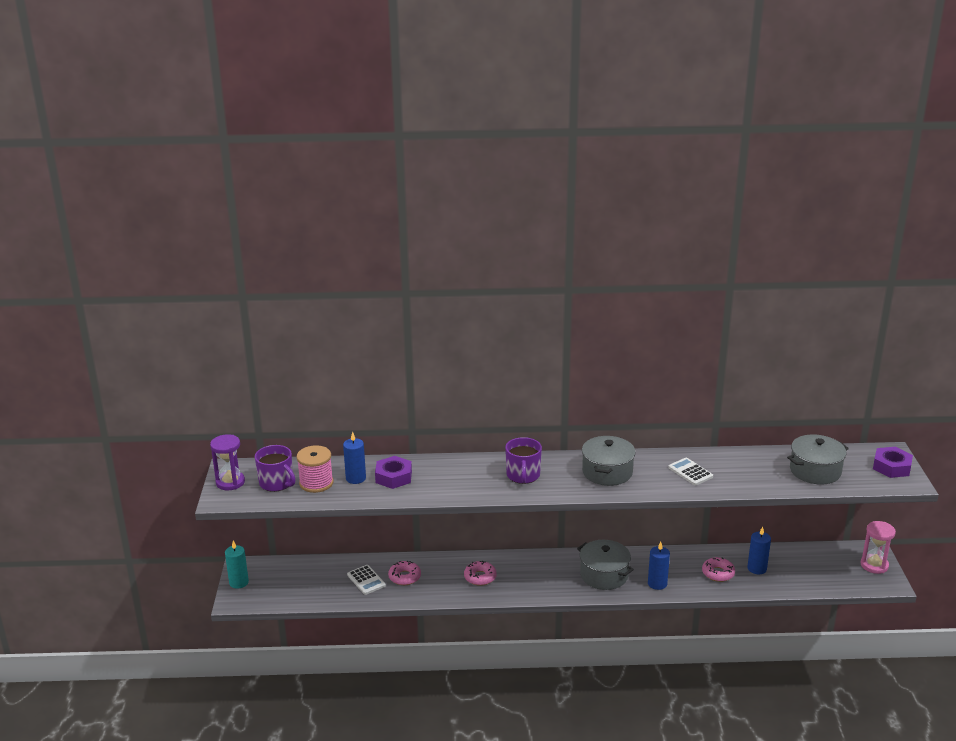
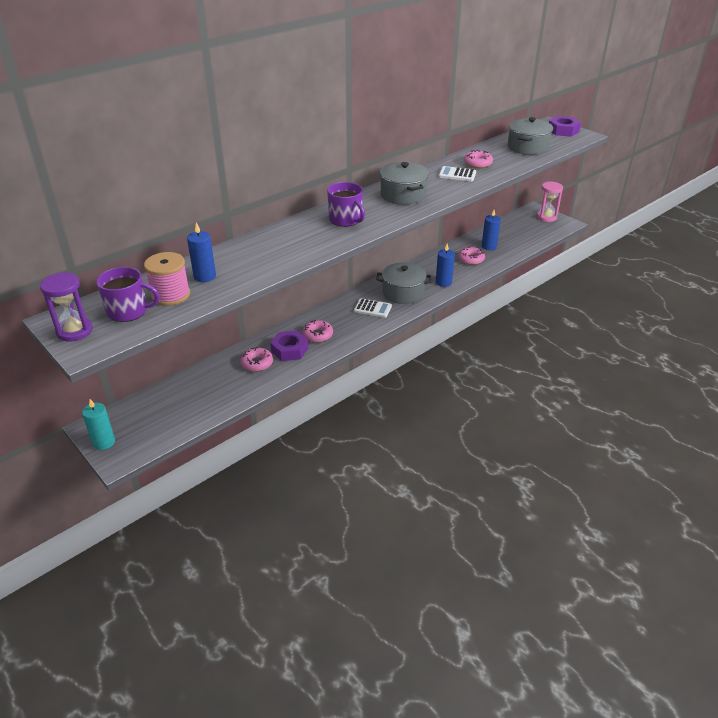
camera: 40 degrees left, 10 degrees up
(366, 580) = (226, 381): white calculator -> white calculator (372, 308)
(393, 477) = (239, 262): purple nut -> purple nut (289, 350)
(730, 468) = (477, 163): none -> pink donut

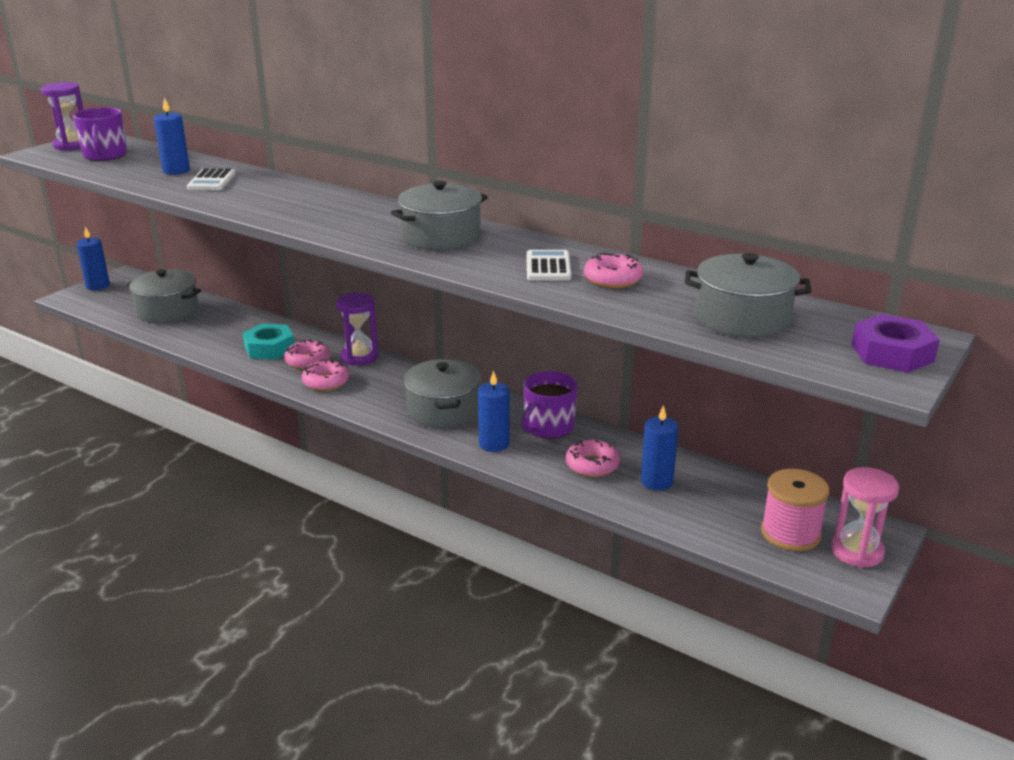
camera: 75 degrees right, 10 degrees down
(104, 442) = (98, 286): turquoise candle -> blue candle
(170, 295) = (135, 164): pink spool -> pink spool (790, 533)
(192, 398) = (168, 311): none -> grey pot
(257, 363) = (238, 333): pink donut -> pink donut (326, 382)
(289, 350) = (269, 348): purple nut -> turquoise nut
(322, 315) = (359, 357): none -> purple hourglass
(346, 220) = (339, 213): purple mug -> purple mug (548, 427)
(372, 308) = (387, 391): white calculator -> white calculator (211, 181)

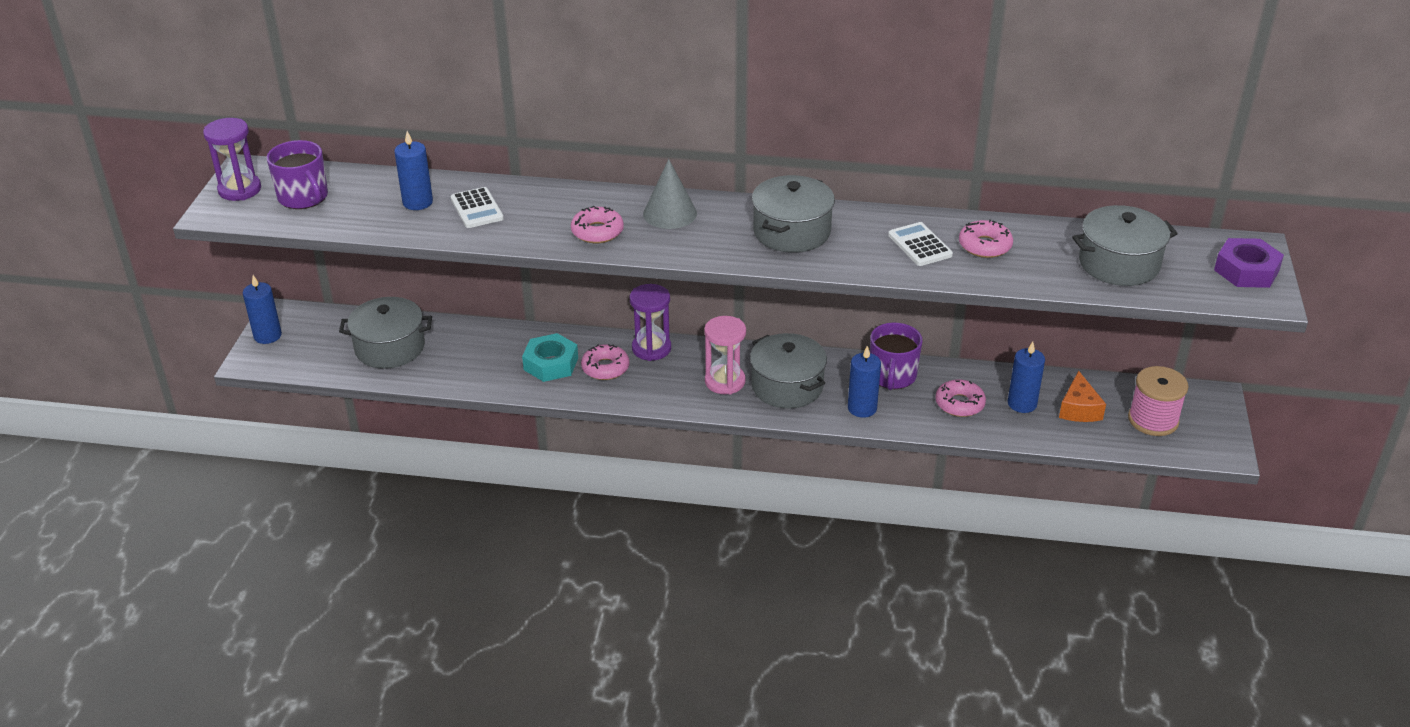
camera: 25 degrees left, 10 degrees up
(326, 382) = (648, 387): pink donut -> pink donut (597, 232)
(354, 208) = (670, 213): none -> grey cone
(714, 501) = (1079, 409): none -> orange cheese
(857, 551) = (1208, 420): pink hourglass -> pink hourglass (725, 381)

